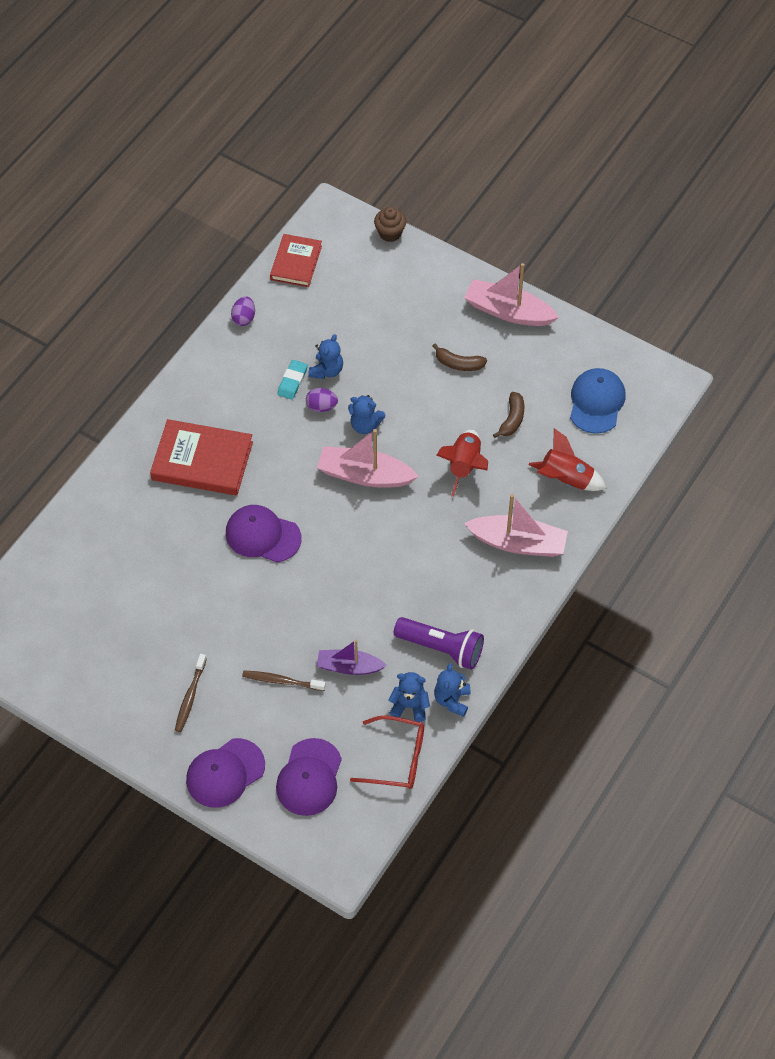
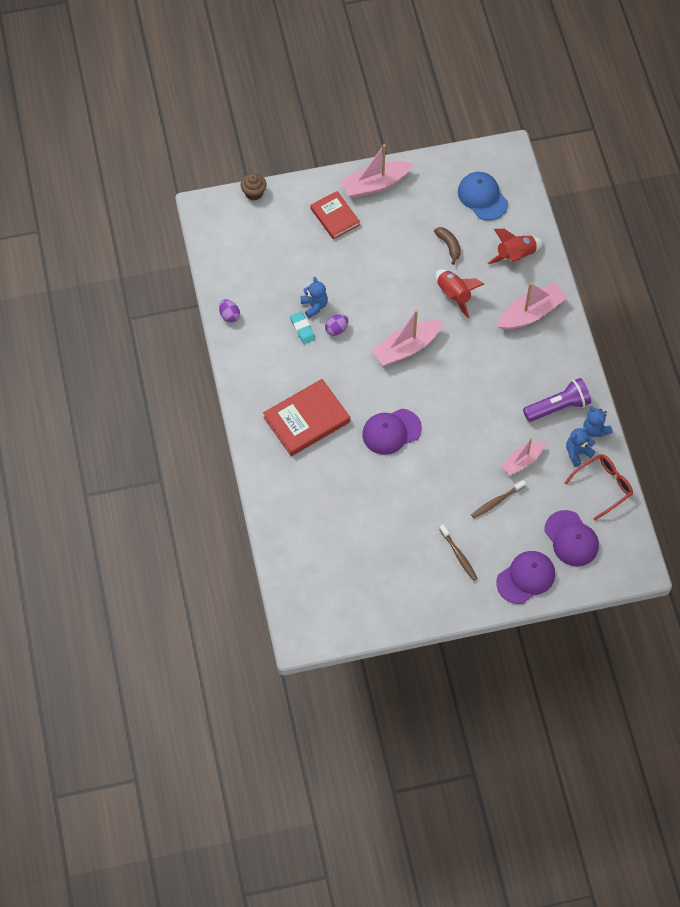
camera: 45 degrees left, 5 degrees up
(225, 773) = (526, 578): purple cap -> purple cap turned 135 degrees counterclockwise
(296, 263) = (220, 256): red book -> red book (335, 217)
(349, 667) = (522, 461): purple boat -> pink boat
(365, 425) = (373, 319): blue teddy bear -> none
(458, 364) = (383, 238): brown banana -> none

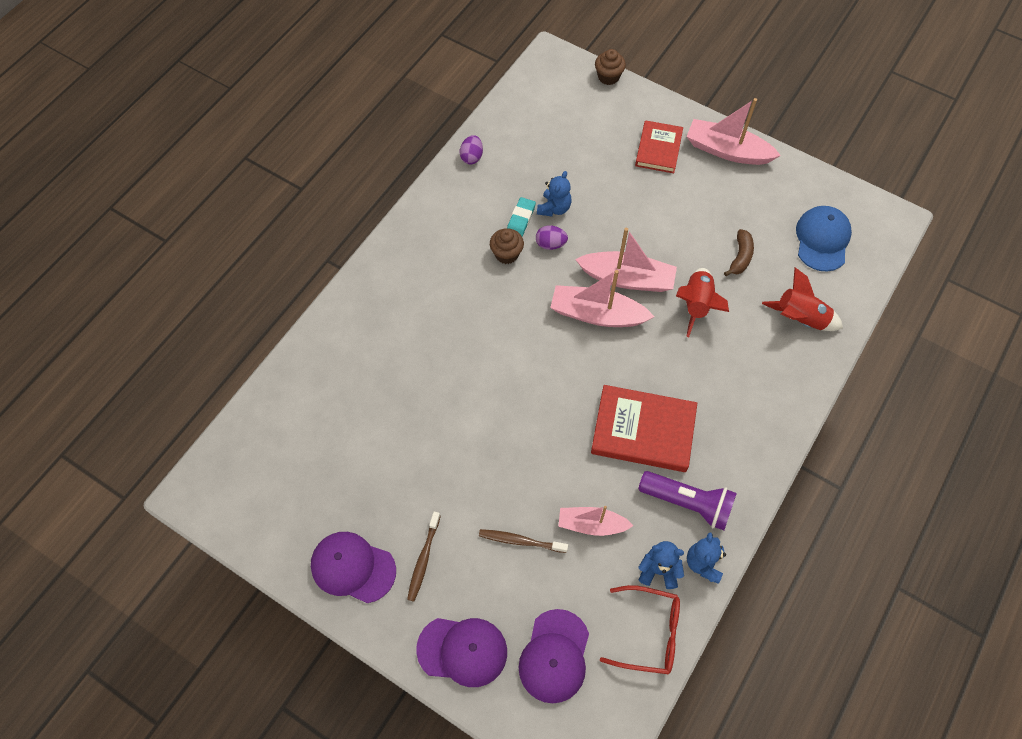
camera: 45 degrees right, 0 degrees up
(306, 420) = (433, 299): red book -> red book (643, 431)
(318, 357) = (506, 254): none -> brown cupcake
(391, 431) = (496, 378): purple cap -> purple cap (353, 567)
(531, 313) = (758, 386): pink boat -> pink boat (627, 278)

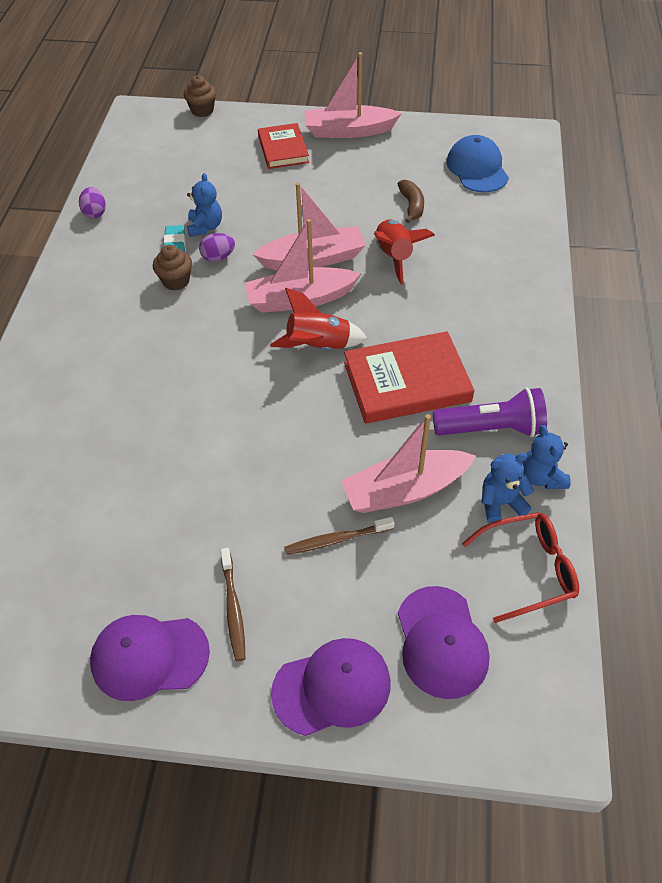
camera: 25 degrees left, 10 degrees down
(591, 524) = (405, 490): pink boat -> pink boat, size x1.53
(800, 319) = (497, 234): red rocket -> red rocket (318, 346)

